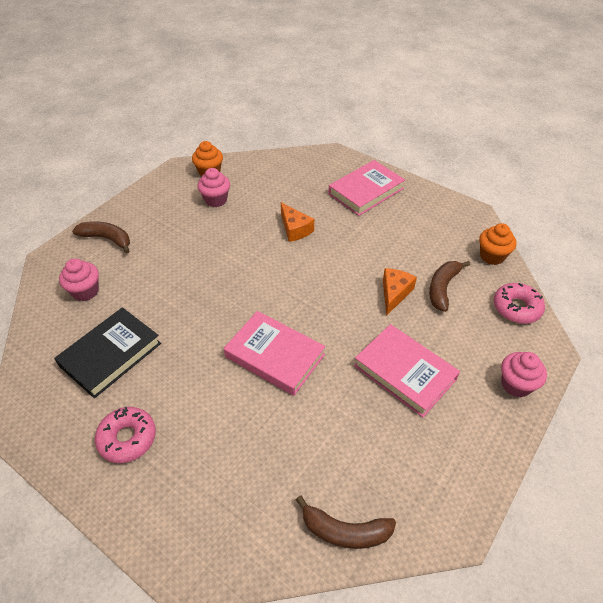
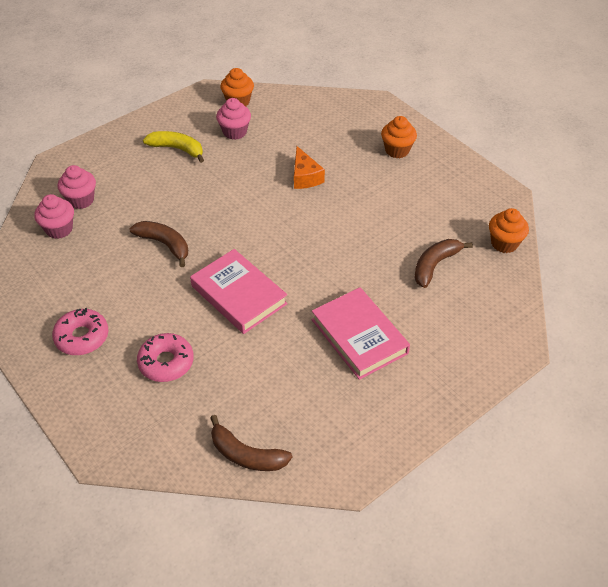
camera: 15 degrees right, 0 degrees up
(107, 239) = (115, 153): brown banana -> brown banana (164, 244)
(111, 355) = (88, 262): black book -> none
(167, 225) = (177, 149): none -> yellow banana
(366, 191) = (397, 150): pink book -> orange cupcake
(394, 293) = (382, 260): orange cheese -> none
(516, 308) = (504, 300): pink donut -> pink donut (166, 362)
(516, 384) = (466, 371): pink cupcake -> pink cupcake (59, 229)

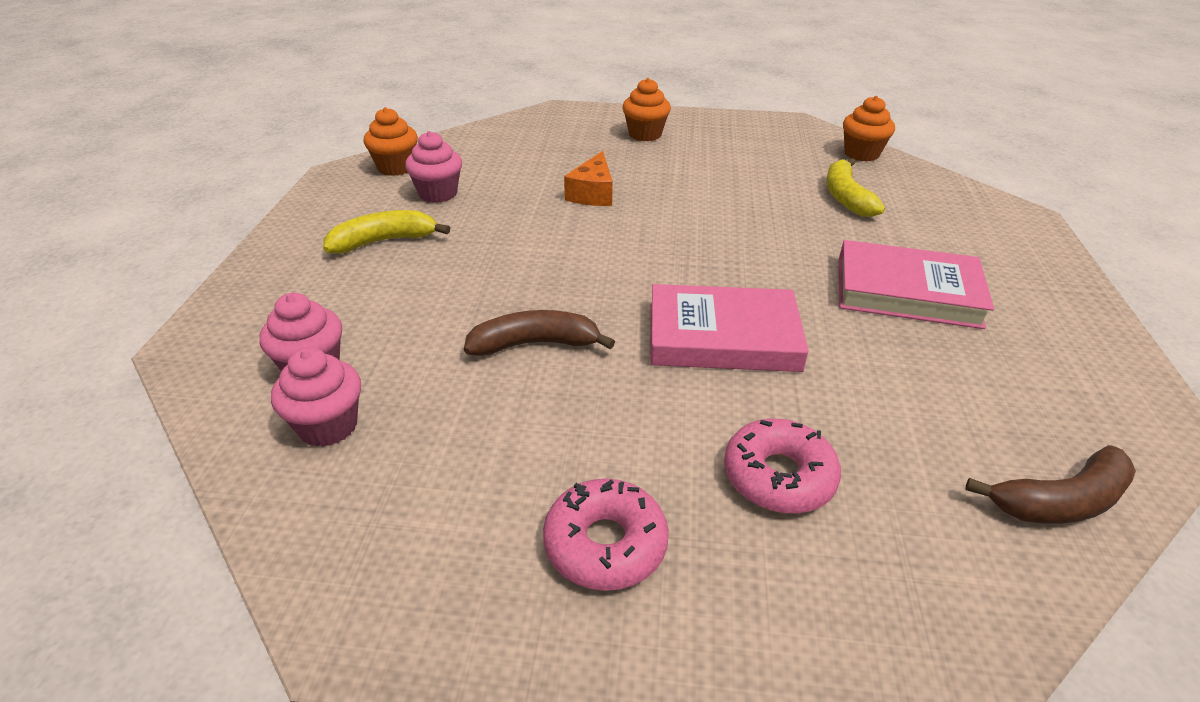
camera: 45 degrees left, 10 degrees down
(305, 177) = (592, 193): orange cheese -> orange cheese turned 75 degrees clockwise
(435, 265) = (846, 197): brown banana -> yellow banana

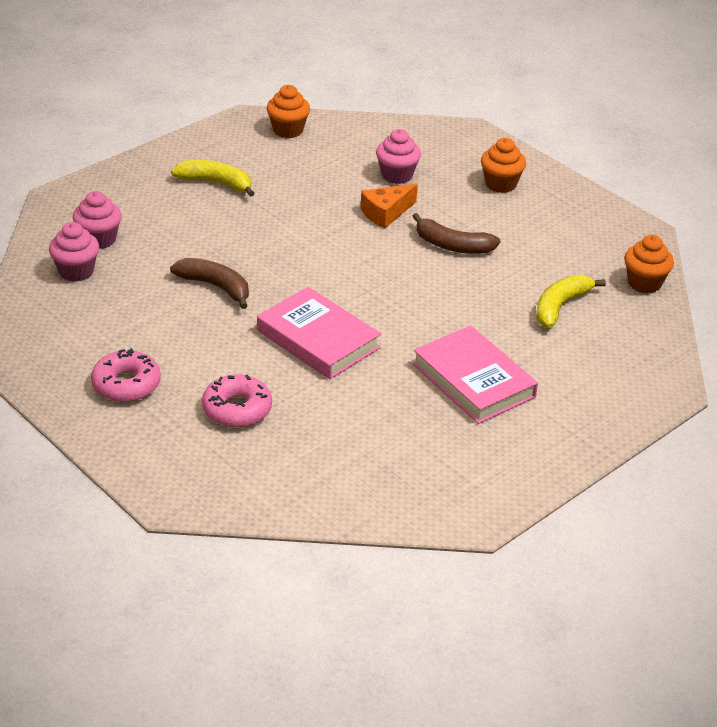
camera: 40 degrees right, 0 degrees up
(438, 193) = (288, 164): pink cupcake -> pink cupcake (397, 175)
(1060, 501) = (349, 499): brown banana -> brown banana (452, 245)

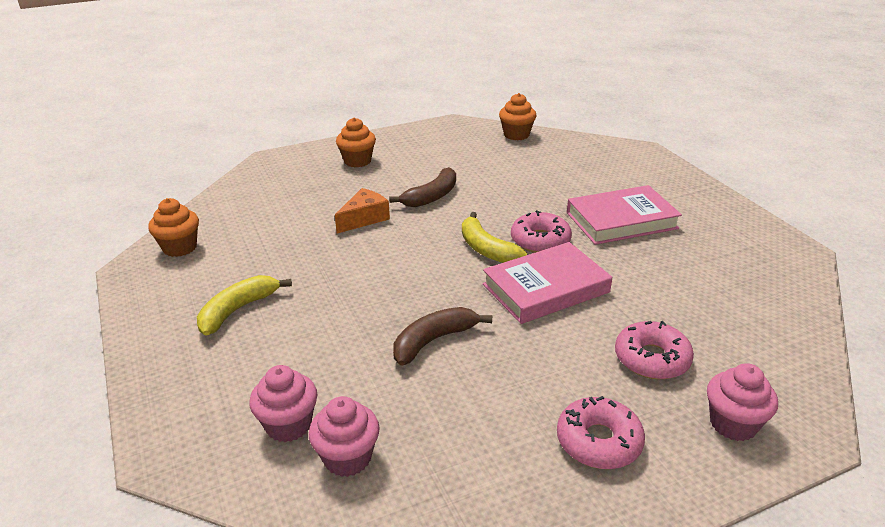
camera: 70 degrees left, 5 degrees down
(386, 213) = (364, 218): orange cheese -> orange cheese turned 120 degrees counterclockwise
(397, 175) = (308, 203): pink cupcake -> pink cupcake (733, 424)
(402, 327) = (540, 240): none -> pink donut
(560, 306) = (534, 168): yellow banana -> yellow banana (487, 249)

